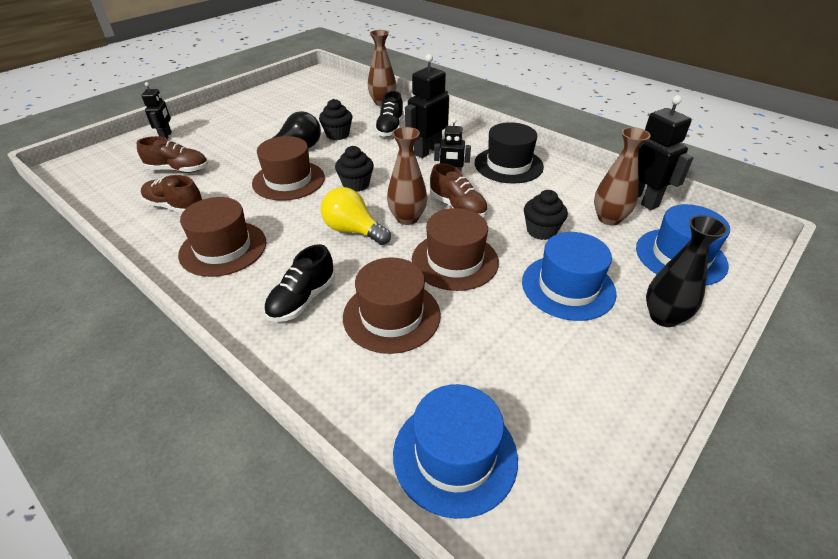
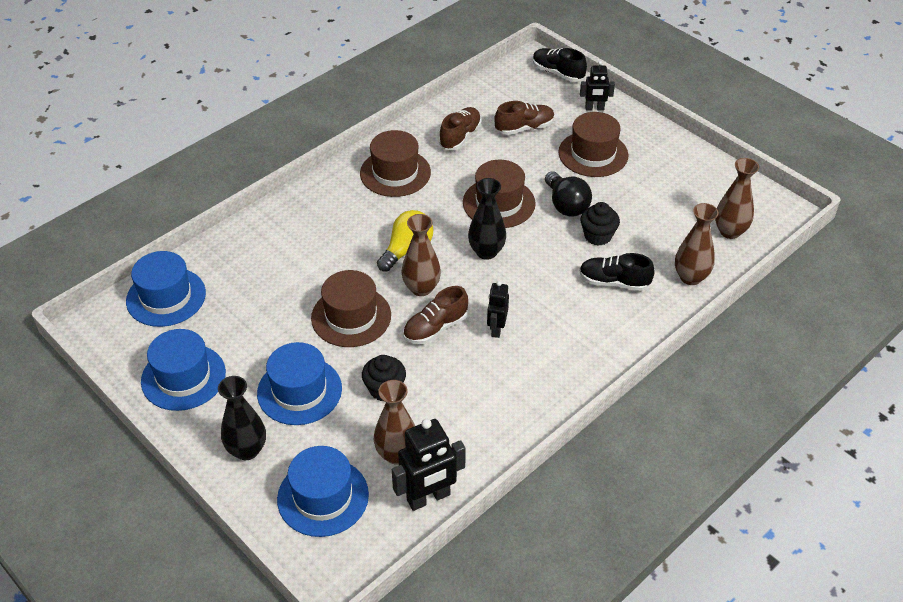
camera: 95 degrees right, 5 degrees up
(178, 170) = (524, 128): brown shoe -> brown shoe turned 120 degrees counterclockwise
(302, 300) = (322, 222): black shoe -> black shoe (558, 73)
(336, 89) = (730, 231): none -> brown vase
(356, 184) = (486, 252): black cupcake -> black vase
(391, 315) = (293, 272): brown hat -> brown hat (593, 154)
(427, 151) = (556, 313): black robot -> none
(508, 165) = (518, 385): black hat -> none
(593, 398) = (183, 377): none -> blue hat

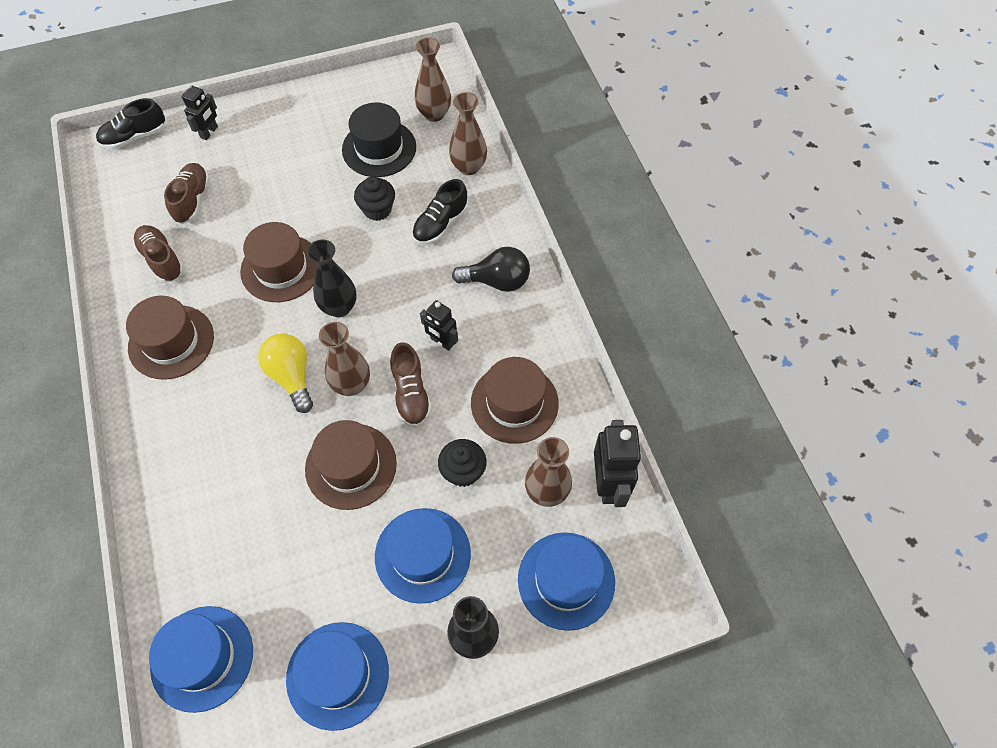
camera: 65 degrees left, 15 degrees up
(566, 205) = (322, 215): black light bulb -> black light bulb (497, 281)
(593, 154) = (270, 163): brown hat -> brown hat (514, 403)
(662, 211) = (379, 148): none -> black hat

